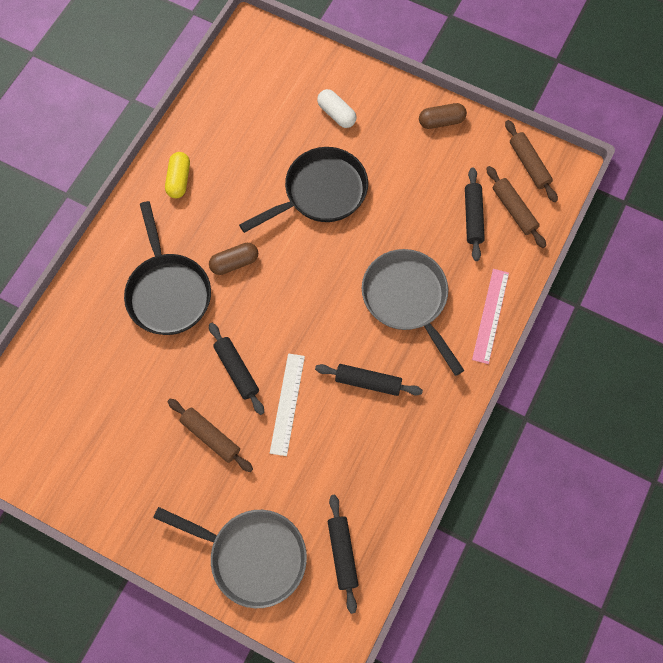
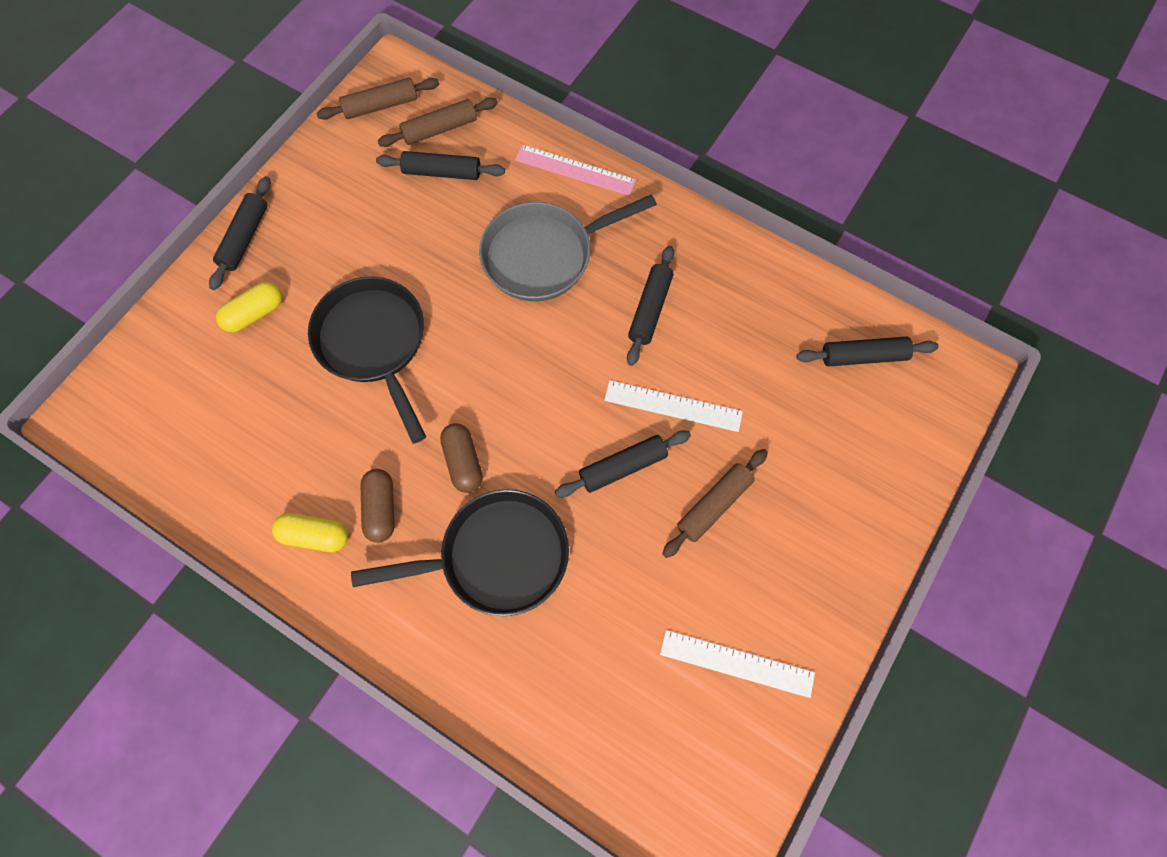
camera: 85 degrees left, 0 degrees up
(98, 456) = (737, 663): none -> white ruler
(252, 556) = (869, 460): grey pan -> none
(336, 114) = (255, 313): white capsule -> yellow capsule
(396, 96) = (245, 238): none -> black rolling pin
(441, 121) = (297, 191): brown capsule -> brown capsule (381, 508)

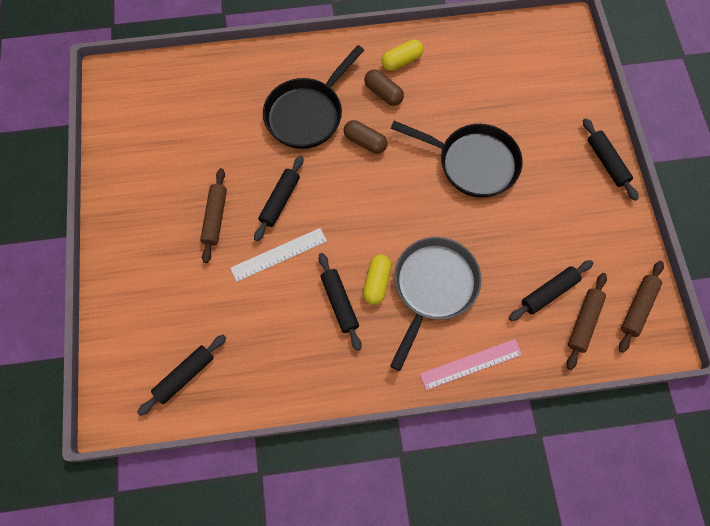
camera: 140 degrees right, 0 degrees up
(255, 313) = (550, 129): yellow capsule -> yellow capsule (376, 282)
(737, 663) = (150, 153): white ruler -> none

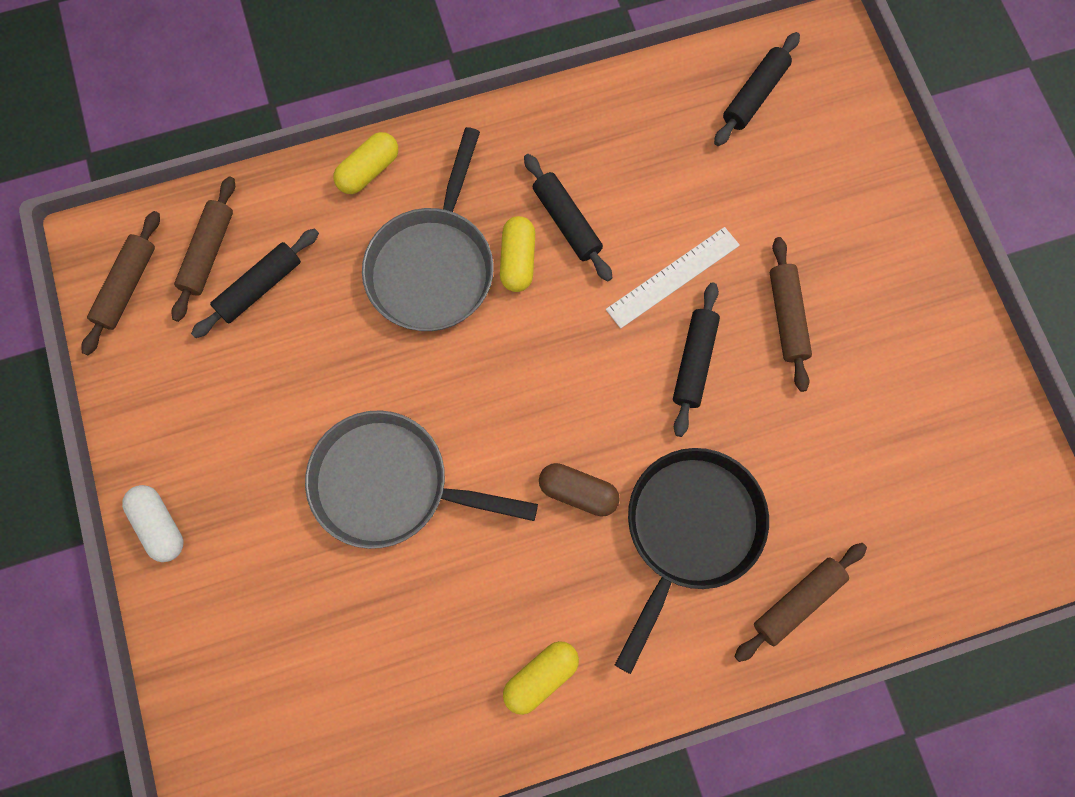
camera: 170 degrees right, 5 degrees up
(260, 73) = (797, 602): none -> brown rolling pin
(383, 93) = (563, 598): brown capsule -> none
(471, 364) = (368, 171): pink ruler -> yellow capsule
(472, 163) = (389, 484): black pan -> grey pan
(606, 162) = (159, 525): black rolling pin -> white capsule

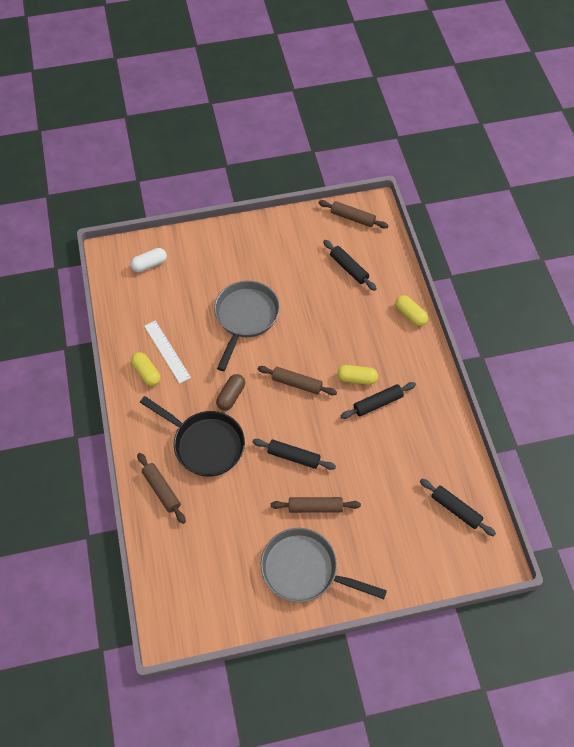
camera: 95 degrees right, 15 degrees down
(159, 525) = (238, 231): white capsule -> white capsule (149, 264)
(208, 253) = (368, 248): brown rolling pin -> brown rolling pin (297, 383)
(433, 266) = (355, 340): grey pan -> grey pan (304, 570)
(673, 277) = (343, 452): white ruler -> white ruler (167, 351)

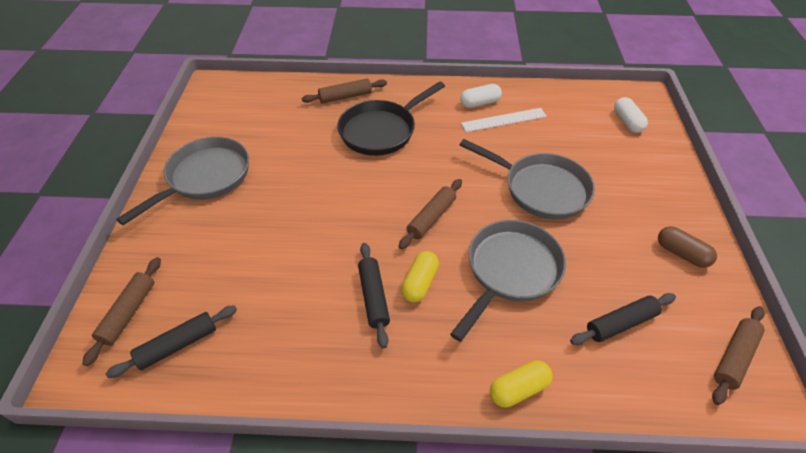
camera: 105 degrees right, 10 degrees down
(146, 373) = (479, 103): yellow capsule -> white capsule
(231, 396) = (432, 158): brown capsule -> brown capsule (681, 253)
(293, 457) = (335, 195): black rolling pin -> none
(315, 507) = (266, 200): brown rolling pin -> brown rolling pin (128, 313)
(329, 328) = (510, 271): none -> grey pan

